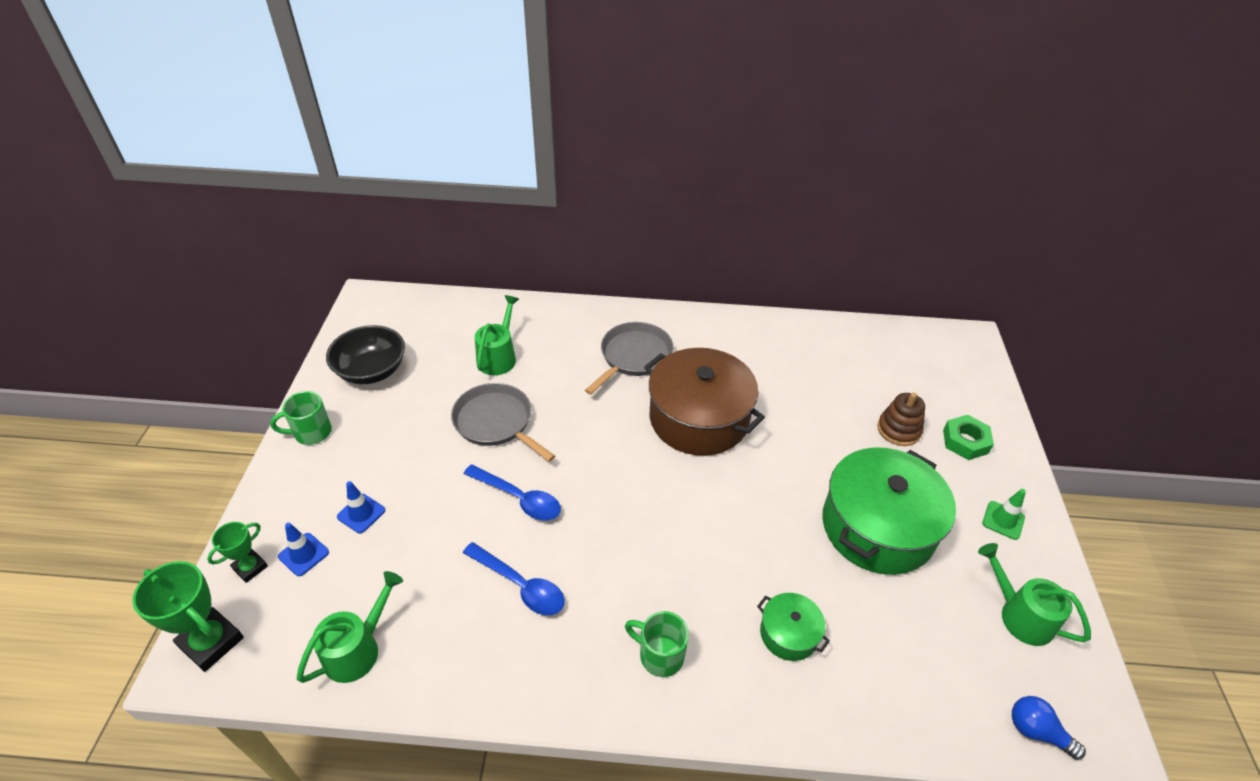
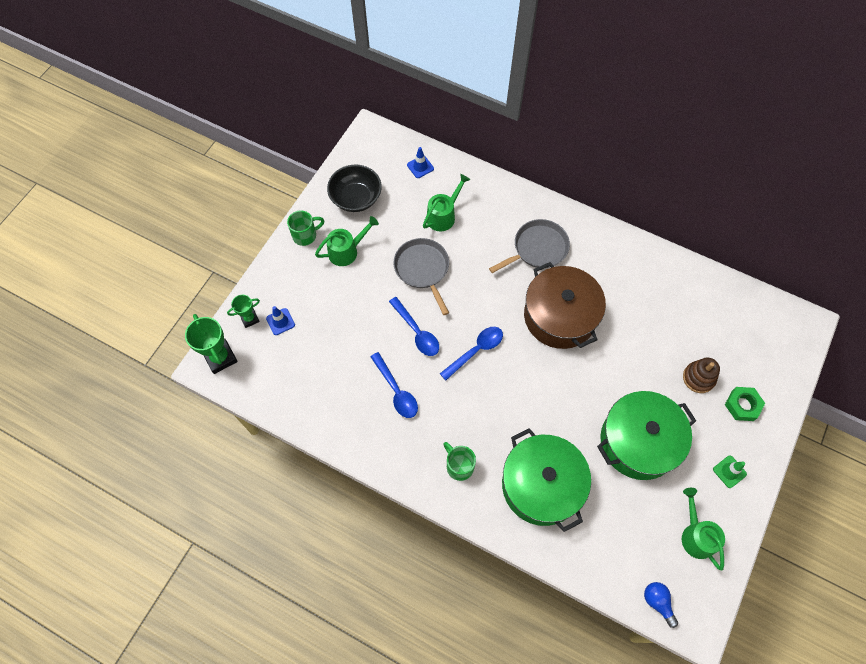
camera: 25 degrees right, 20 degrees up
(311, 433) = (305, 235): green mug -> green mug turned 150 degrees clockwise
(358, 649) = (295, 393): green watering can -> green watering can (347, 251)
(361, 513) = (320, 306): blue traffic cone -> blue traffic cone (420, 167)
(611, 494) = (476, 351): none -> blue spoon
(789, 634) = (541, 485): green pot -> green pot, size x2.15

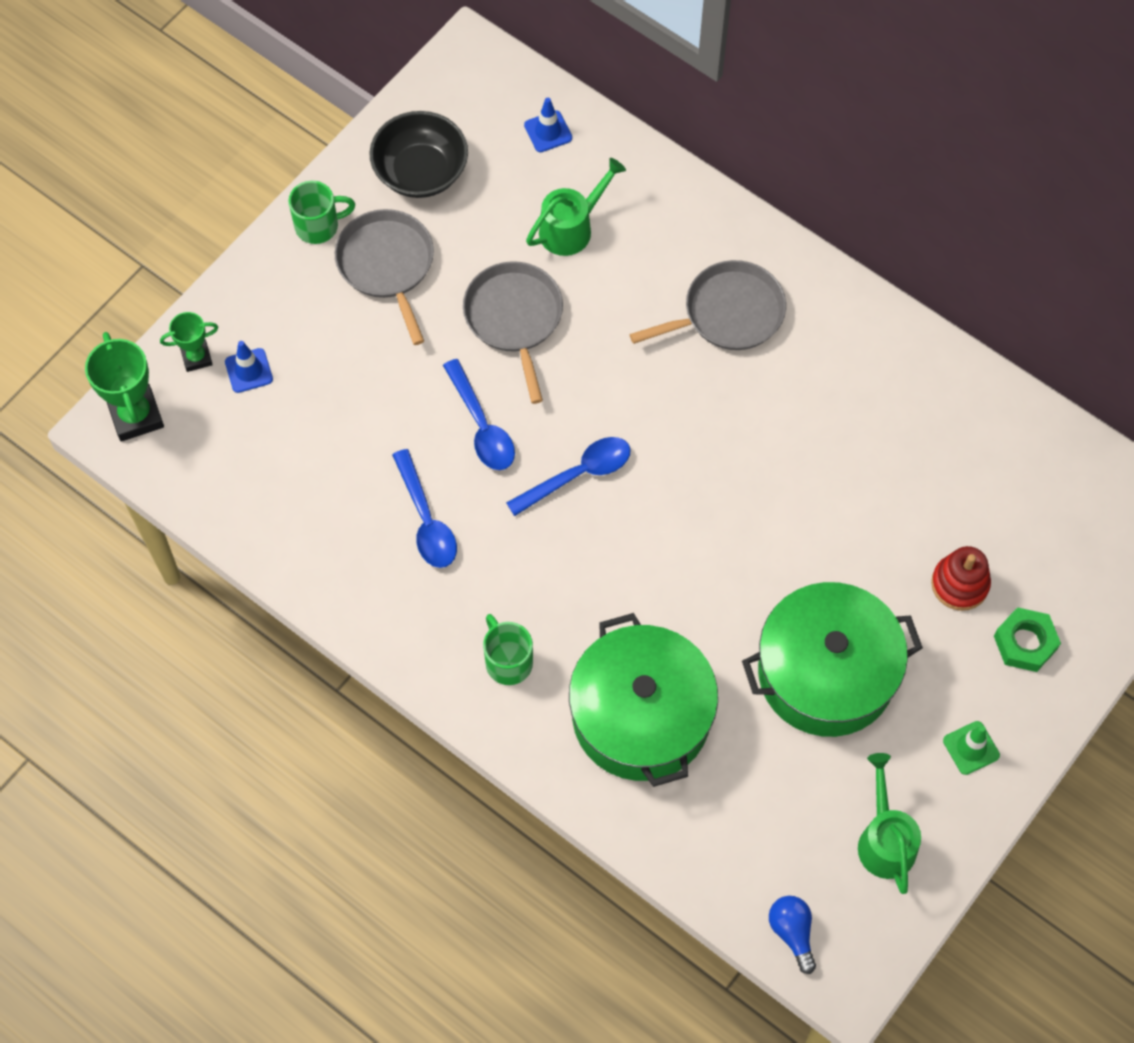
camera: 10 degrees right, 0 degrees up
(347, 251) = (387, 265): green watering can -> grey pan
(560, 316) = (740, 438): brown pot -> none
(698, 378) = (959, 584): brown stacking toy -> red stacking toy

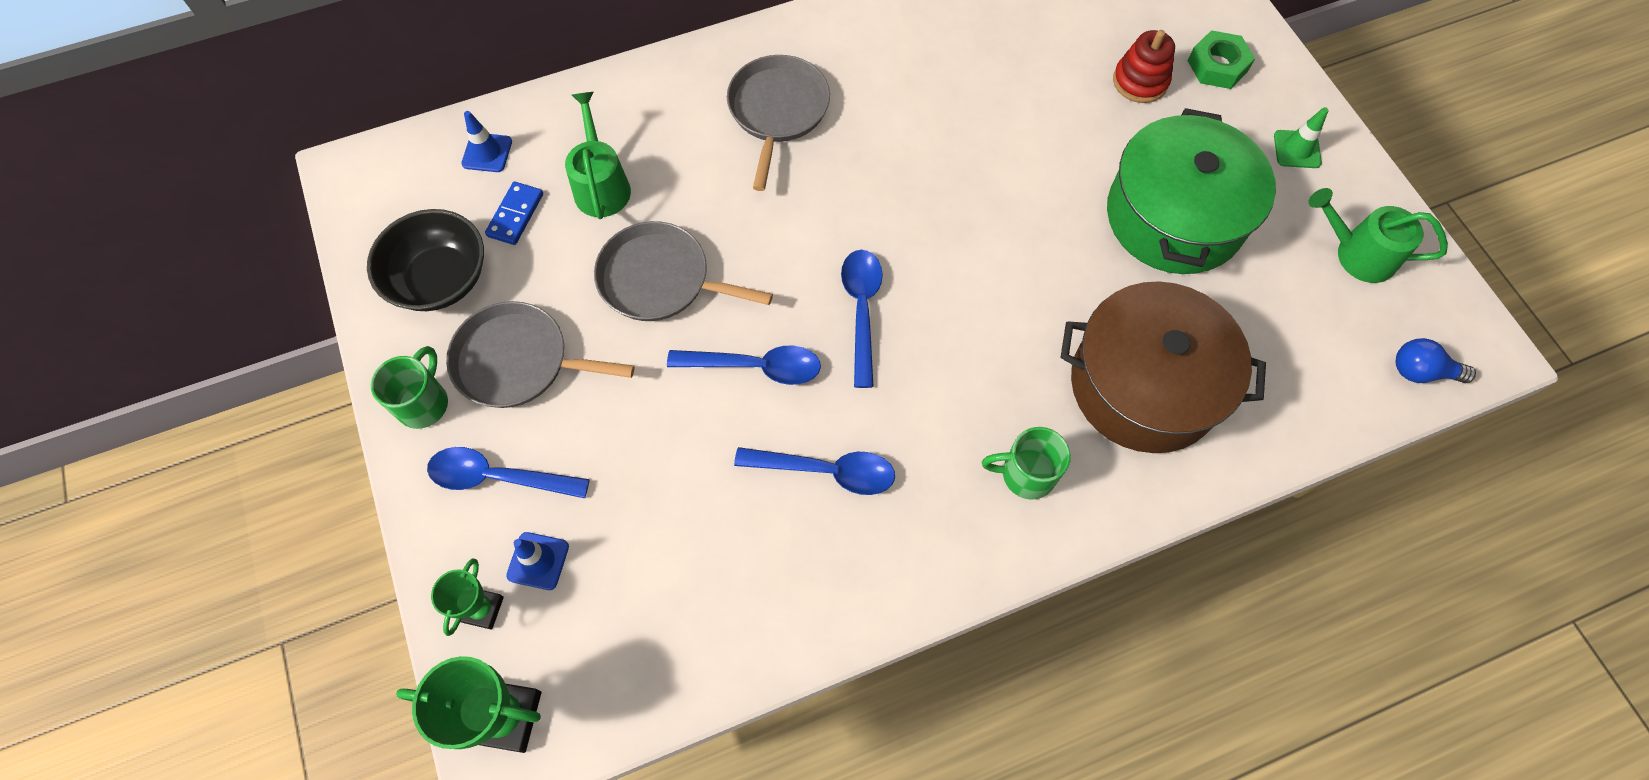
camera: 60 degrees left, 0 degrees up
(293, 308) = (498, 477): none -> blue spoon
(506, 186) = (515, 215): none -> blue domino
(641, 716) = (1144, 385): green pot -> brown pot

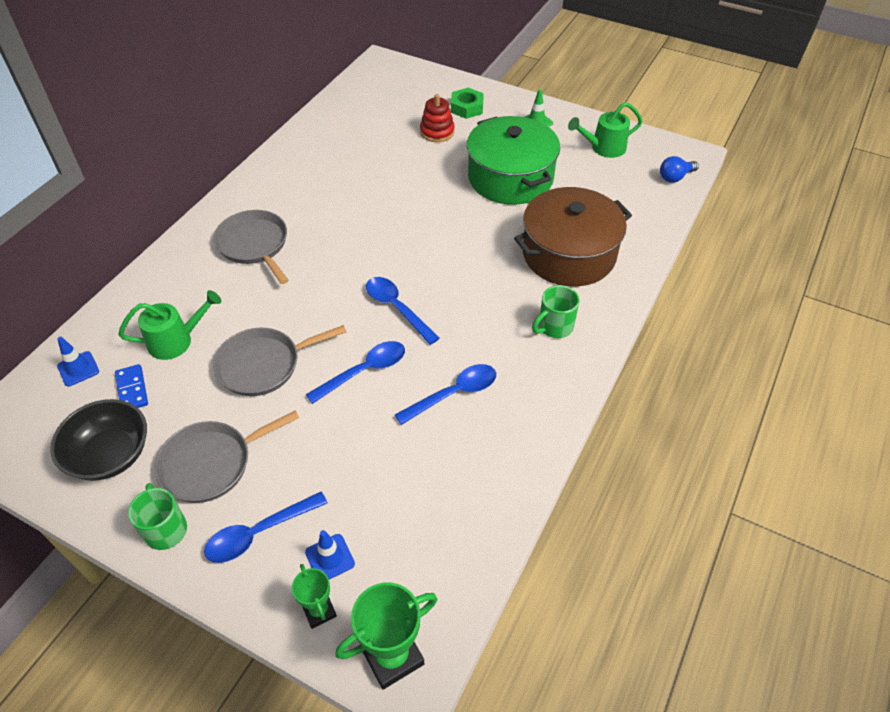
camera: 40 degrees left, 15 degrees down
(601, 184) = (176, 340): green watering can -> green watering can turned 120 degrees clockwise

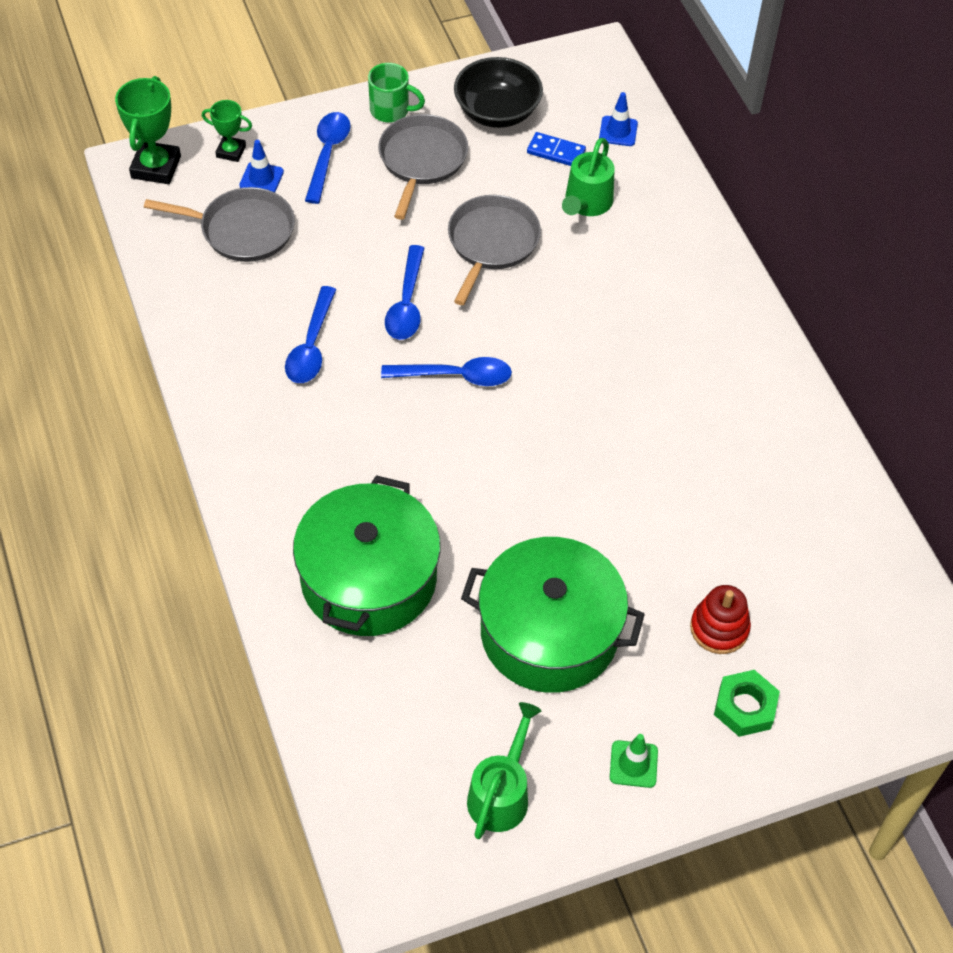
camera: 130 degrees right, 5 degrees up
(254, 245) = (669, 324): grey pan -> grey pan (243, 230)
(554, 327) = (294, 479): green mug -> none
(569, 254) = (369, 578): brown pot -> green pot
(675, 177) = (364, 820): blue light bulb -> none

